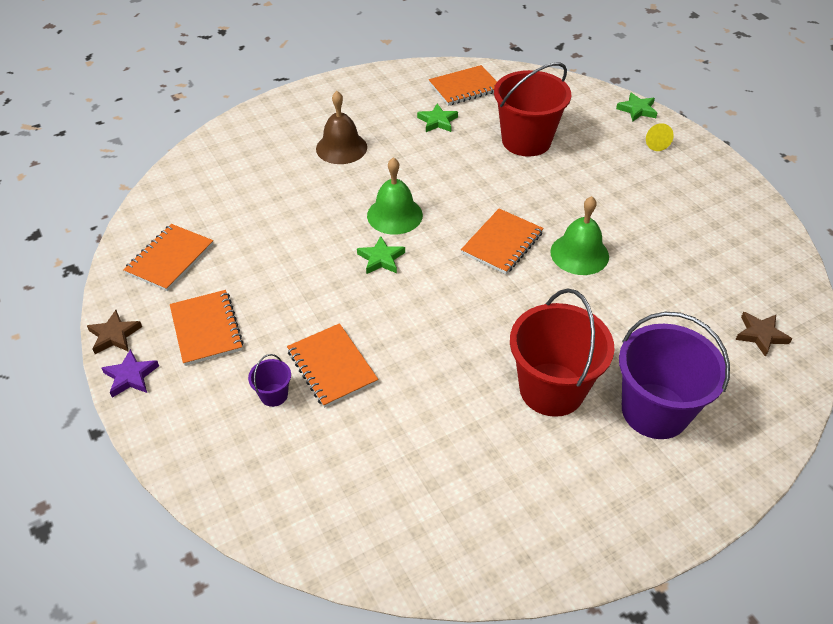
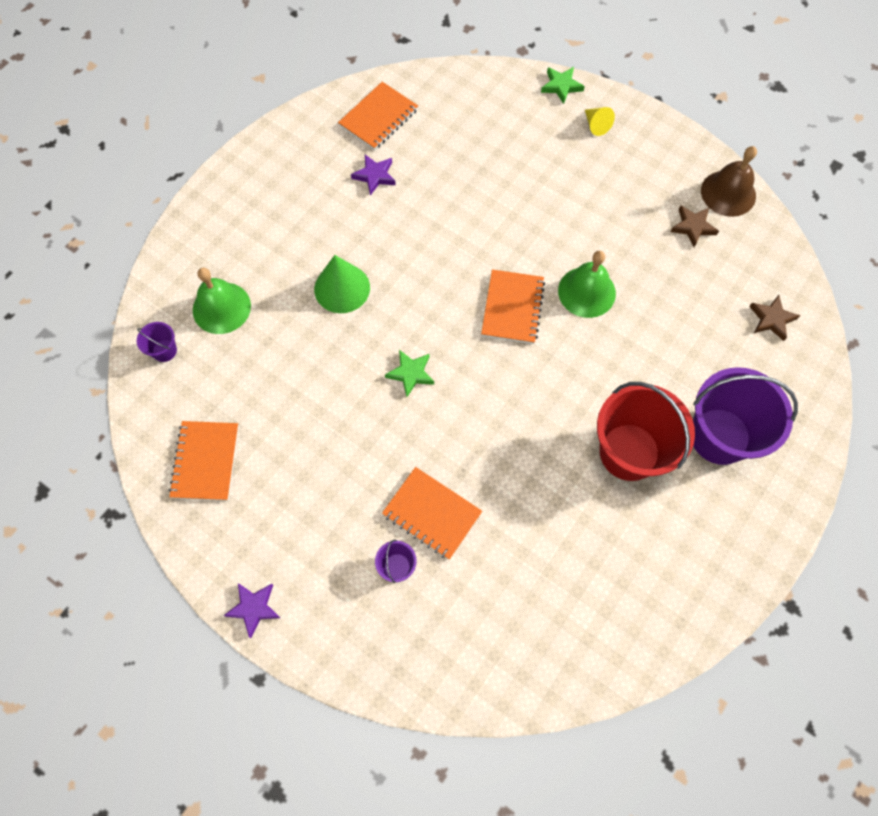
camera: 25 degrees left, 20 degrees up
(114, 335) = (208, 572): brown star -> brown star (693, 227)
(193, 178) = (164, 350): none -> purple bucket
(206, 329) = (293, 525): orange notebook -> none
(341, 148) = (296, 249): brown bell -> brown bell (728, 193)
(361, 183) = (342, 288): none -> green cone
(394, 215) = (395, 315): green bell -> green bell (221, 308)
(437, 121) = (375, 176): green star -> purple star
(526, 141) = (474, 169): red bucket -> none

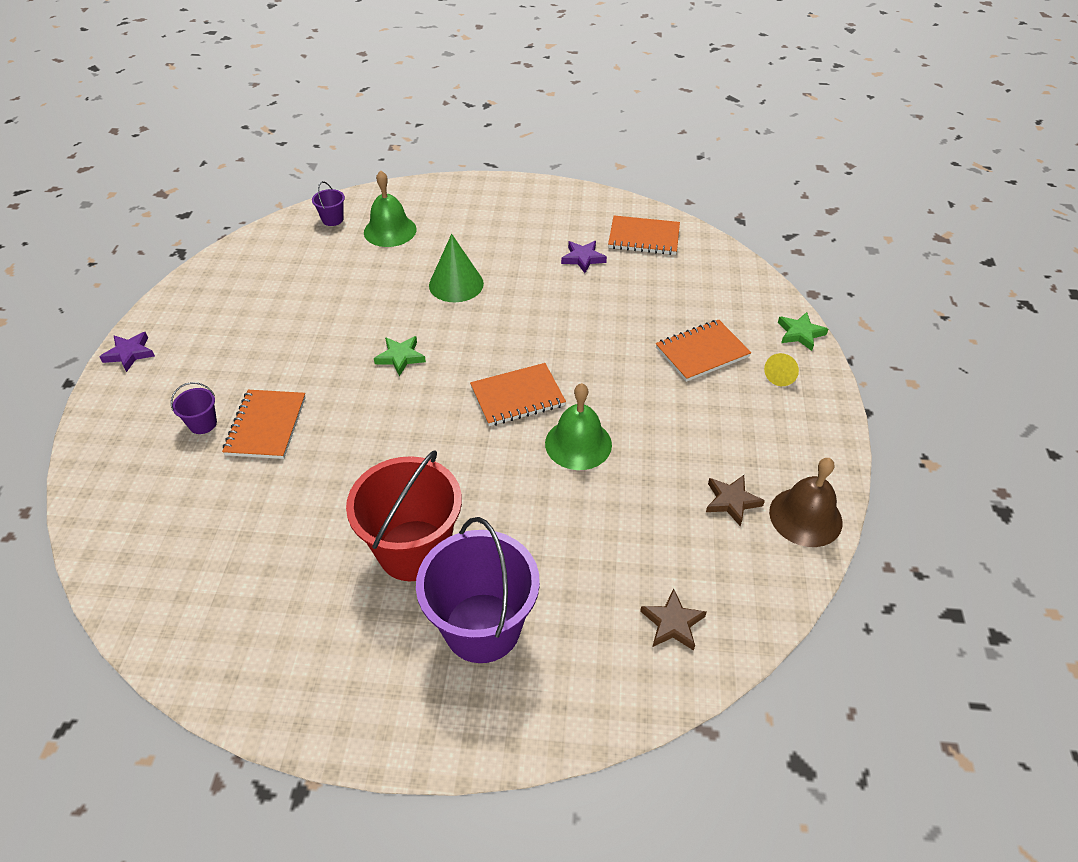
camera: 60 degrees right, 20 degrees down
(205, 461) = (248, 277): orange notebook -> orange notebook (702, 352)

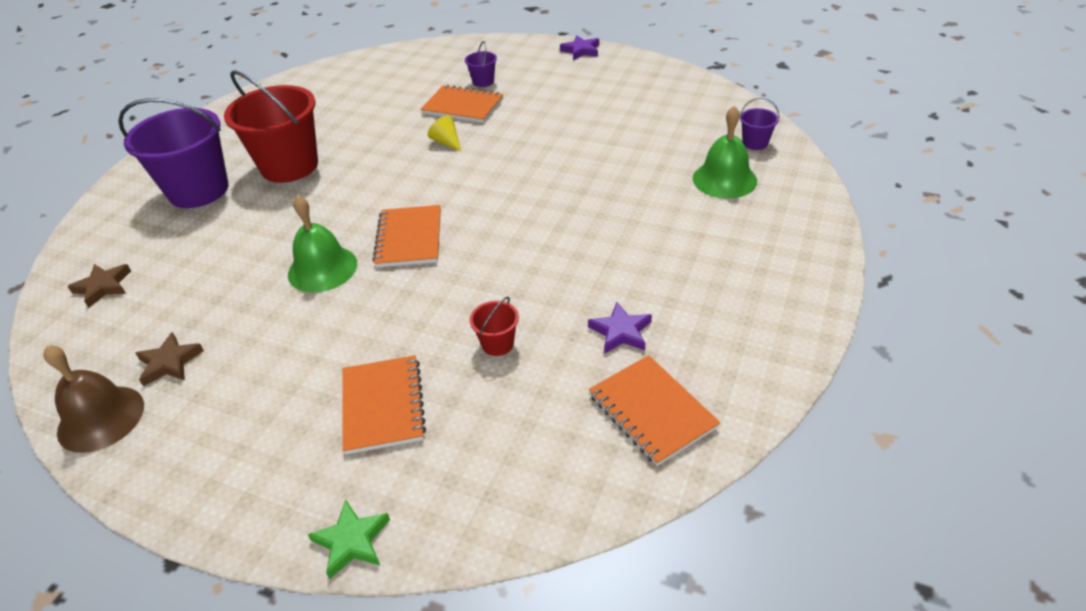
camera: 110 degrees right, 5 degrees down
(400, 357) = (506, 173): green star -> none
(456, 284) = (606, 217): green cone -> none
(619, 312) = (497, 344): none -> red bucket
(643, 238) = (651, 411): orange notebook -> orange notebook turned 60 degrees counterclockwise
(781, 375) = (293, 479): yellow cone -> yellow cone (446, 142)

